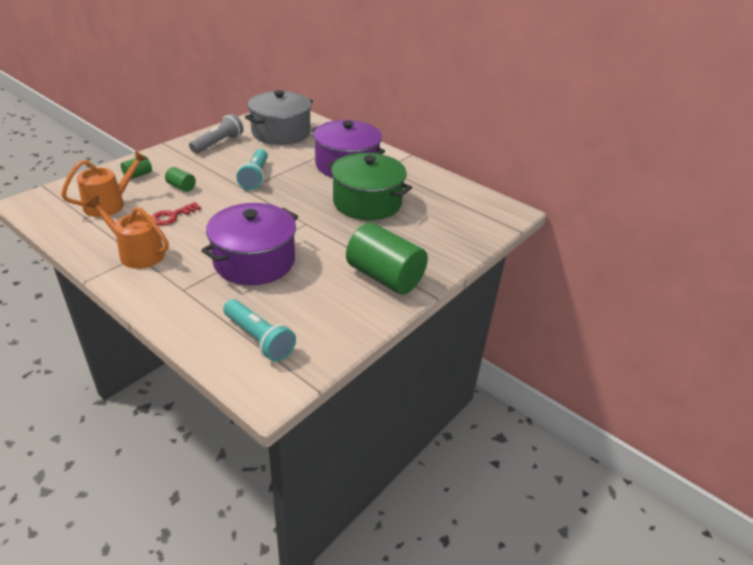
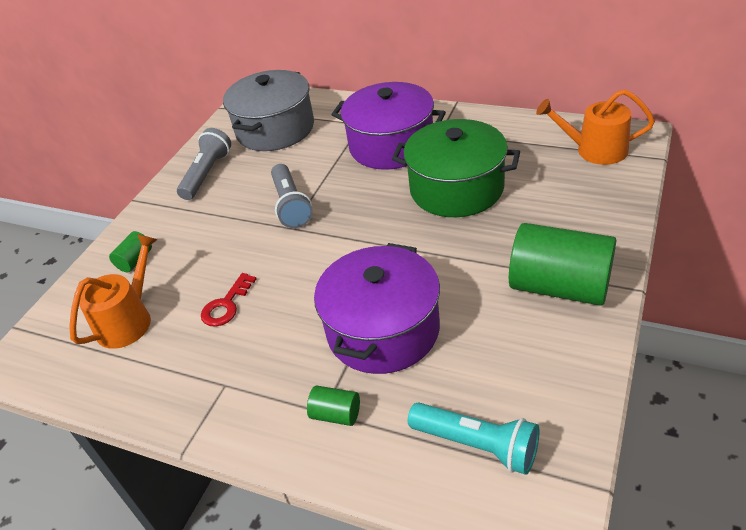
camera: 10 degrees left, 5 degrees up
(137, 253) = (222, 381): orange watering can -> orange watering can (595, 150)
(181, 187) = (206, 256): green cylinder -> green cylinder (336, 414)
(255, 177) = (291, 205): turquoise flashlight -> grey flashlight

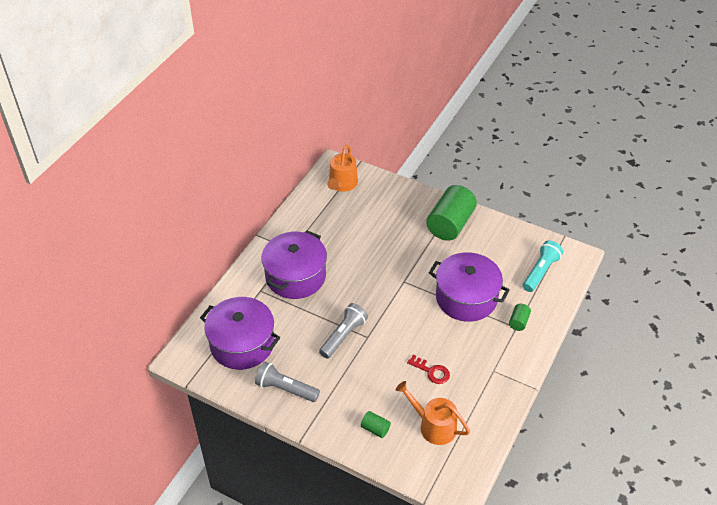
camera: 90 degrees left, 5 degrees up
(275, 129) = (242, 344): grey pot -> purple pot
(291, 205) = (343, 336): grey flashlight -> grey flashlight turned 45 degrees counterclockwise
(456, 188) = (356, 250): green pot -> none

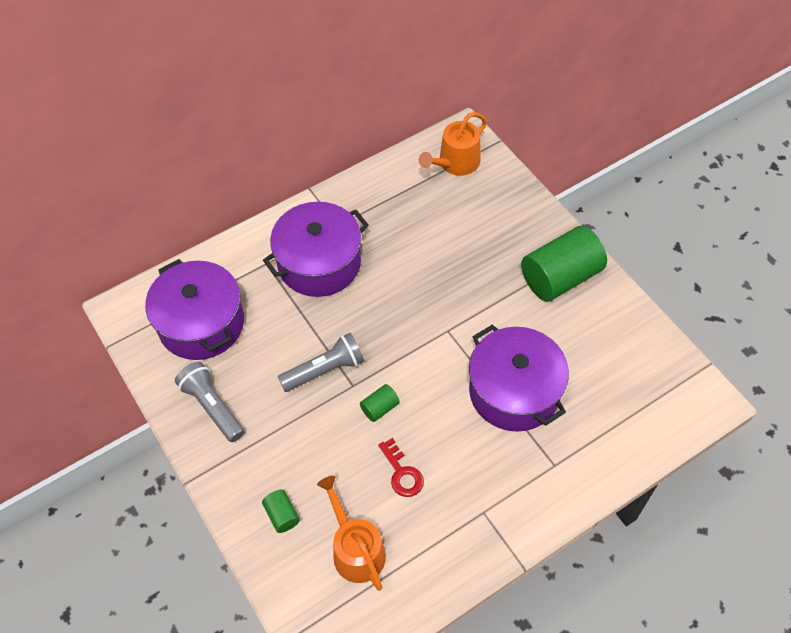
camera: 30 degrees right, 10 degrees up
(518, 322) = (563, 459): green cylinder -> green cylinder (380, 408)
(540, 272) = (641, 401): turquoise flashlight -> none

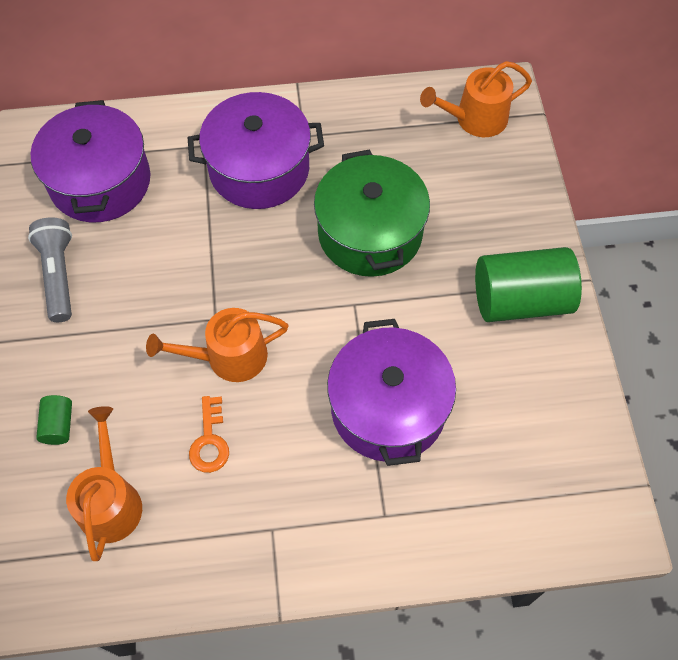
camera: 25 degrees right, 5 degrees up
(324, 370) = (195, 288): grey flashlight -> none
(380, 408) = (229, 357): green cylinder -> orange watering can
(402, 473) = (210, 441): red key -> orange key
(429, 275) = (370, 233): none -> green pot

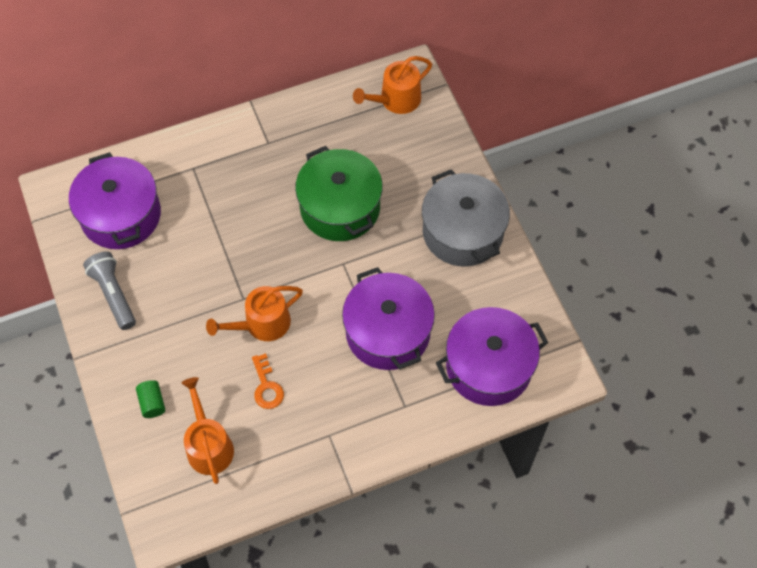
camera: 15 degrees left, 0 degrees up
(259, 169) = (241, 177): purple pot -> purple pot (488, 367)
(520, 300) = (463, 232): green cylinder -> grey pot

